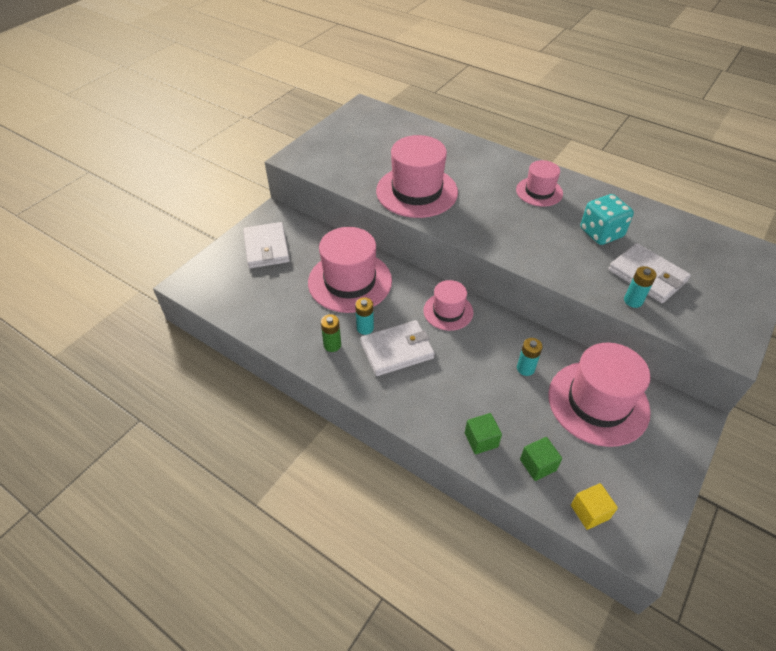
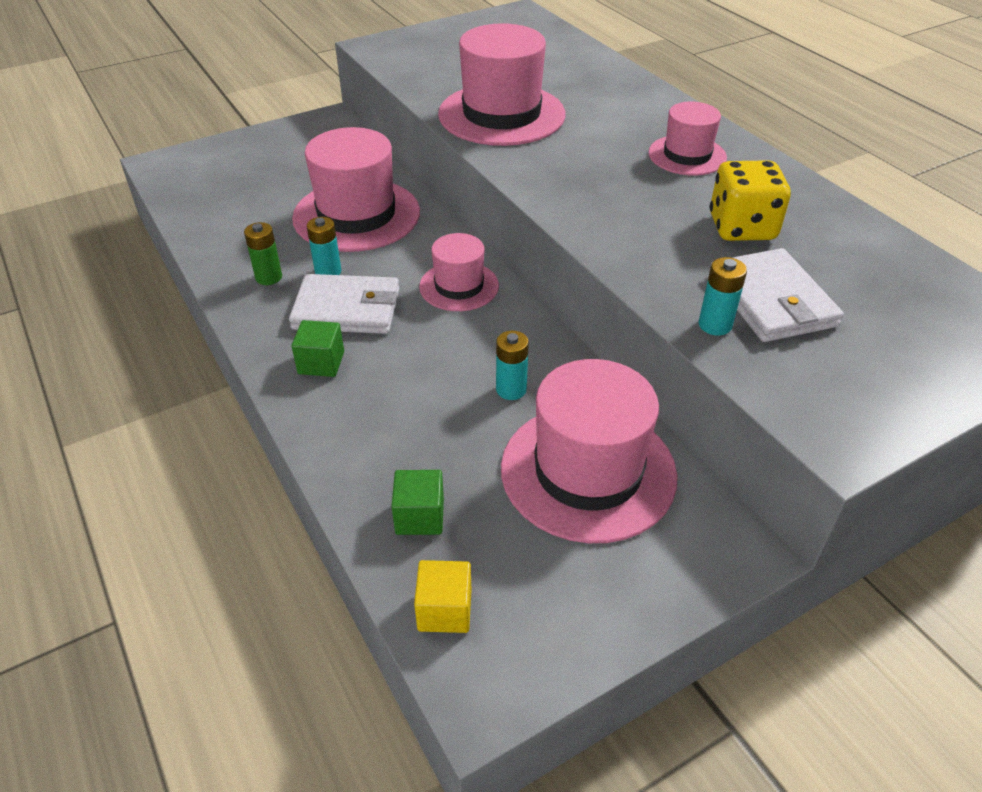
camera: 25 degrees right, 5 degrees down
(266, 248) = (286, 152): white wallet -> none
(481, 440) = (365, 454): green cube -> green cube (321, 363)
(601, 233) = (742, 228): turquoise dice -> yellow dice

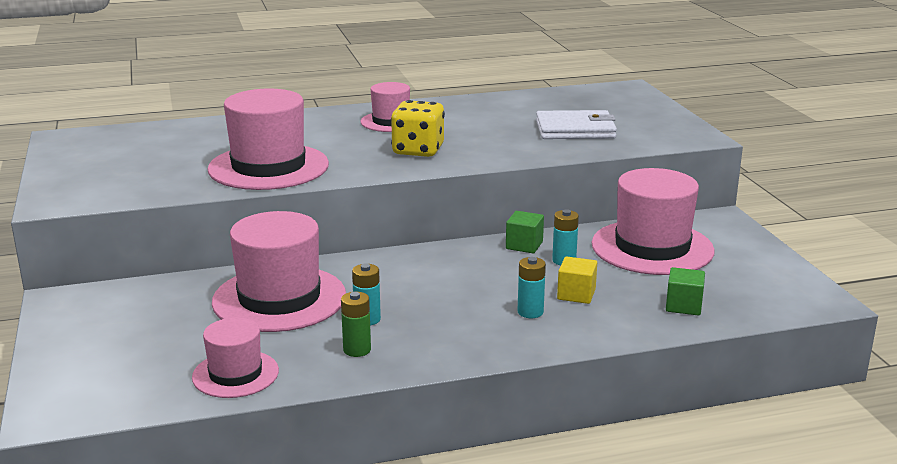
camera: 75 degrees left, 20 degrees down
(321, 363) = (501, 331): green cube -> green cube (524, 245)
(347, 309) = (431, 314): white wallet -> none
(444, 610) = (763, 306): yellow cube -> yellow cube (576, 294)
(459, 286) = (426, 264): pink hat -> pink hat (235, 374)
(715, 325) = (594, 146): turquoise battery -> turquoise battery (530, 312)
(742, 228) = (494, 123): yellow dice -> yellow dice (418, 150)

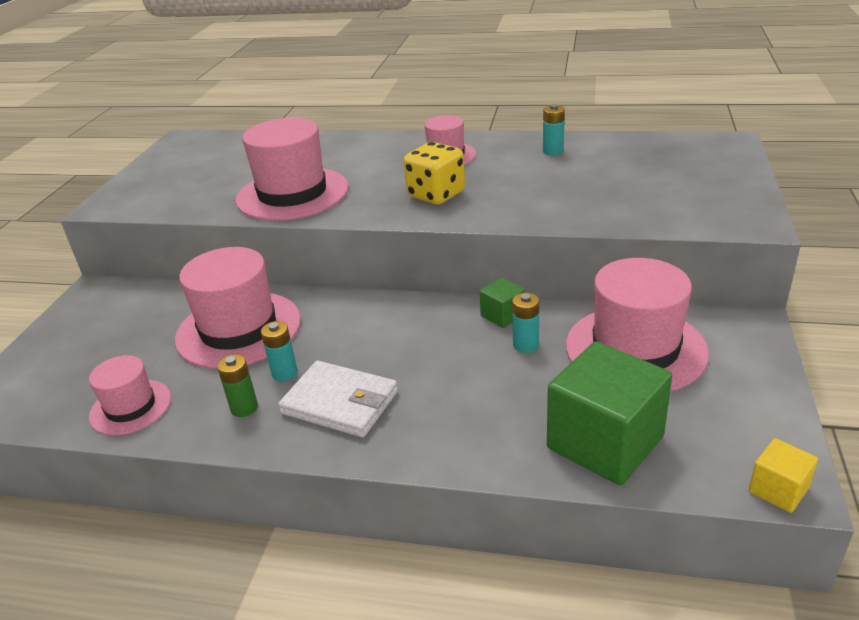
camera: 30 degrees right, 10 degrees up
(530, 312) = (435, 405): turquoise battery -> turquoise battery (553, 151)
(575, 130) = (617, 191): white wallet -> white wallet (340, 403)
(576, 294) = (501, 394): yellow cube -> yellow cube (778, 490)
(683, 306) = (605, 442): green cube -> green cube, size x2.13

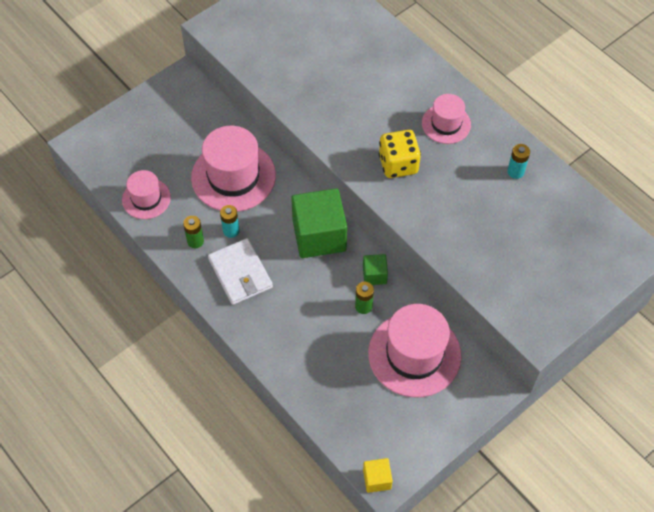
camera: 35 degrees right, 25 degrees up
(292, 194) = (320, 97): pink hat -> none
(525, 345) = (363, 306): turquoise battery -> green battery
(605, 442) = (333, 395): green cube -> green cube (319, 235)

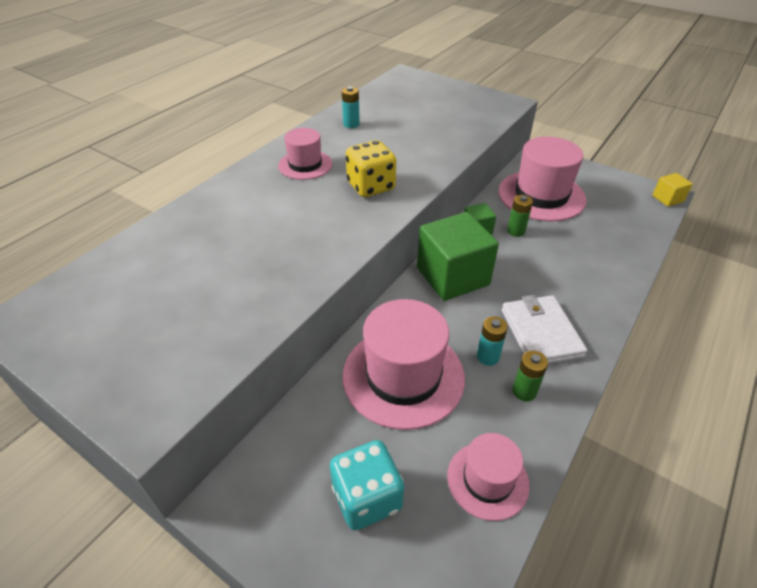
camera: 105 degrees left, 15 degrees down
(160, 139) = (367, 498): none -> turquoise dice
(240, 273) = (541, 333): white wallet -> white wallet turned 60 degrees counterclockwise

